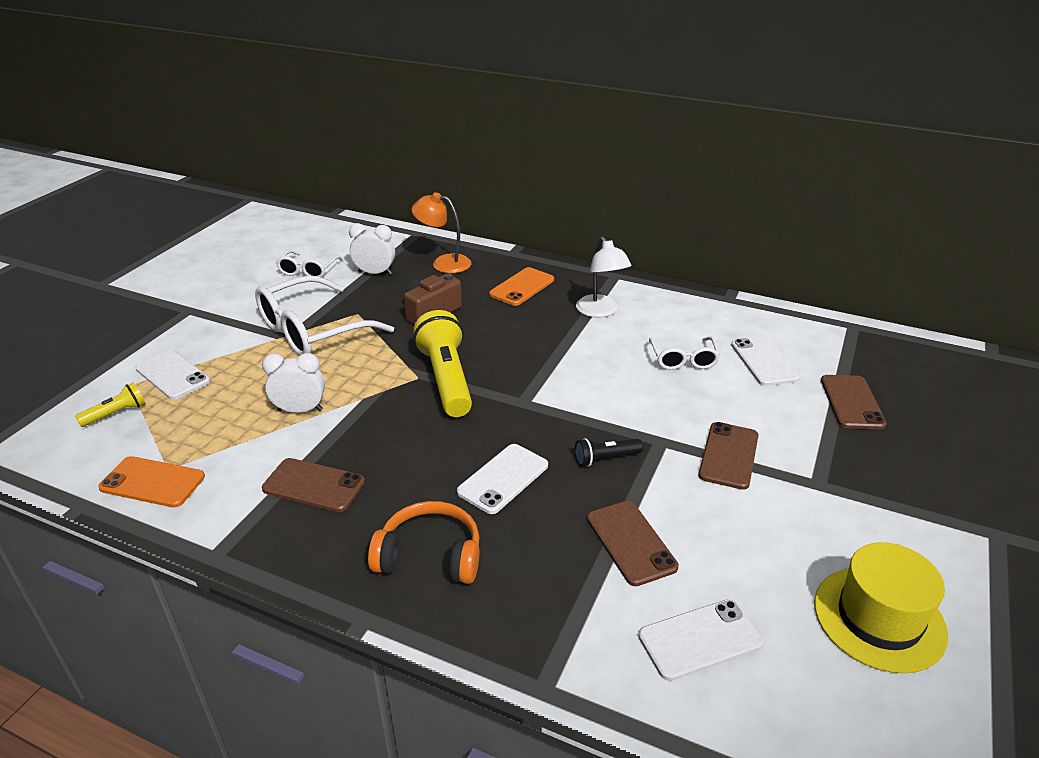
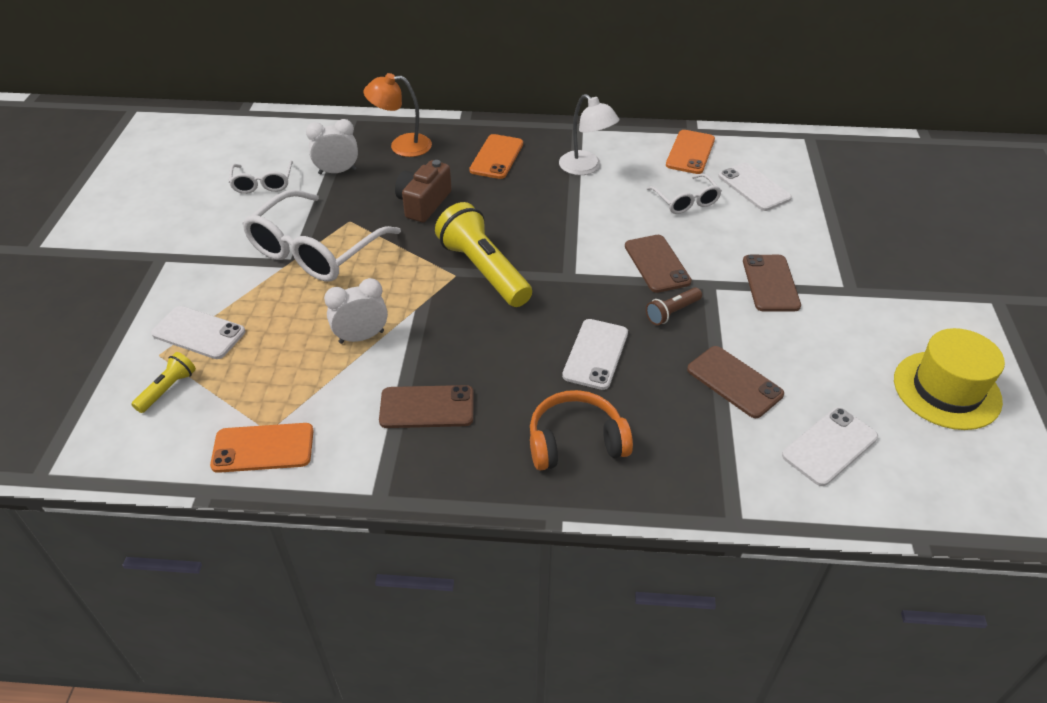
camera: 20 degrees left, 10 degrees up
(605, 459) = (672, 312): black flashlight -> brown flashlight
(714, 317) = (690, 152): none -> orange phone
(851, 402) = (842, 210): brown phone -> brown phone (657, 264)

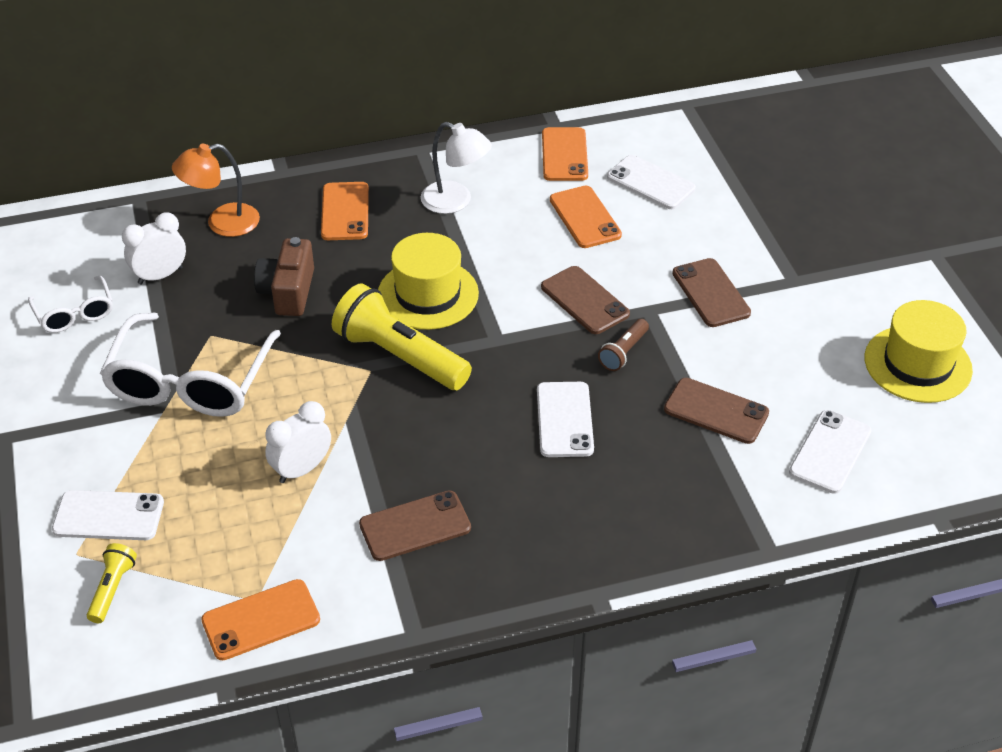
camera: 20 degrees left, 0 degrees up
(530, 230) = (428, 294): none -> yellow hat
(575, 442) = (586, 518): orange headphones -> none
(686, 201) = (585, 217): white glasses -> orange phone

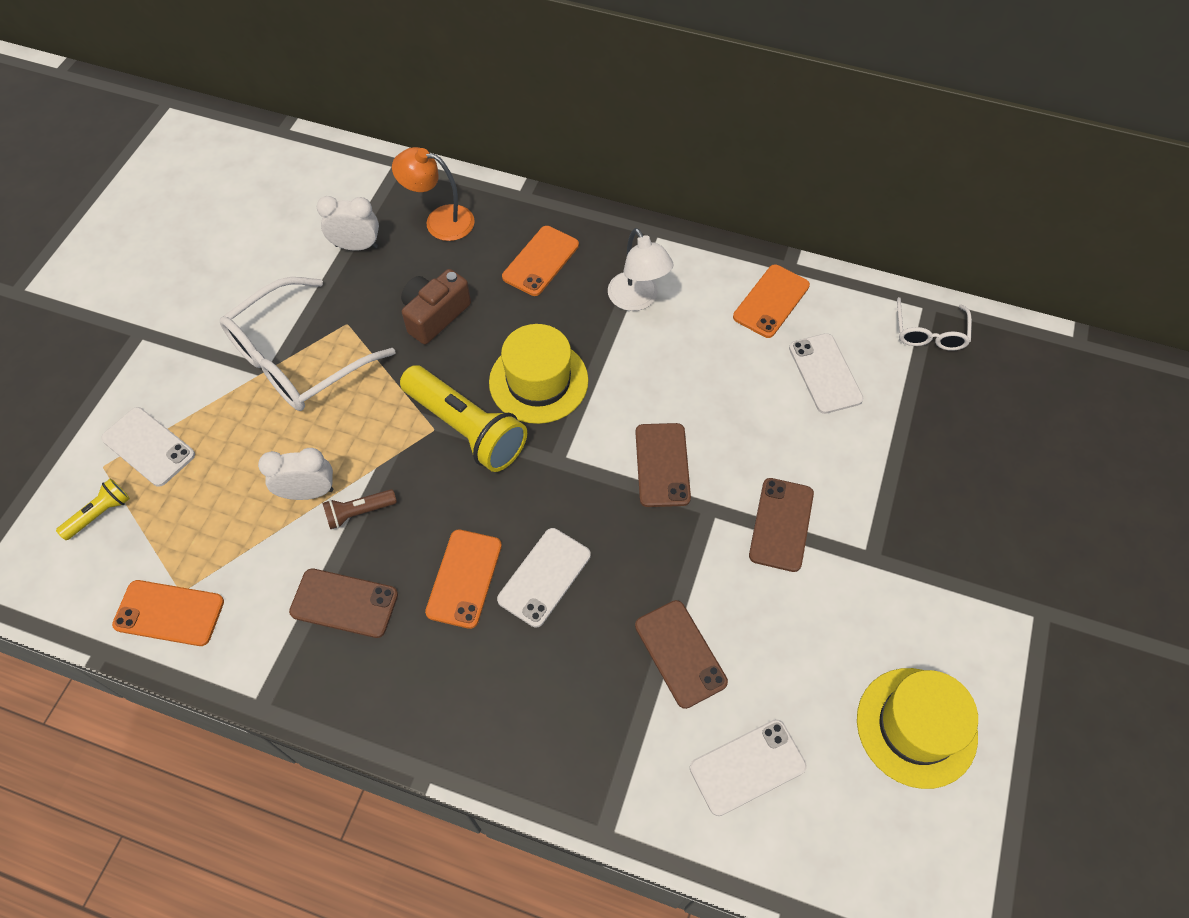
camera: 35 degrees right, 15 degrees up
(75, 313) = (272, 247): white glasses -> white glasses (929, 333)
(399, 356) = (466, 429): yellow flashlight -> yellow flashlight turned 150 degrees clockwise
(585, 217) = (734, 377): orange phone -> orange phone (464, 578)
(623, 352) = (650, 539): brown flashlight -> brown flashlight (359, 512)

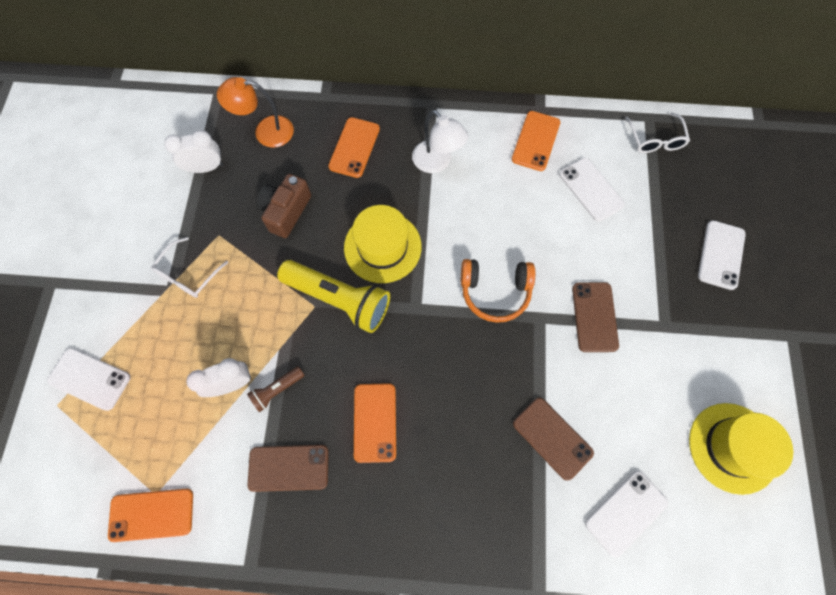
camera: 15 degrees left, 10 degrees up
(100, 514) = (67, 446): yellow flashlight -> none
(297, 359) = (188, 274): white glasses -> white glasses, size x0.52
(544, 577) = (434, 404): white phone -> white phone (721, 255)
(662, 465) = (495, 292): brown phone -> orange headphones

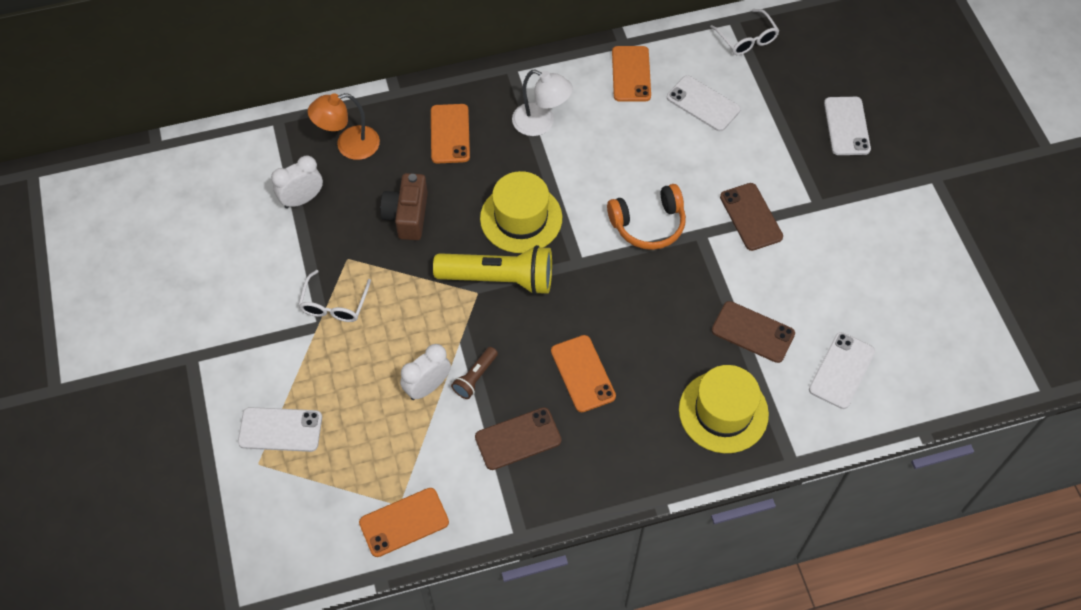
camera: 20 degrees left, 10 degrees down
(733, 447) = (915, 287): yellow hat -> yellow hat (723, 412)

